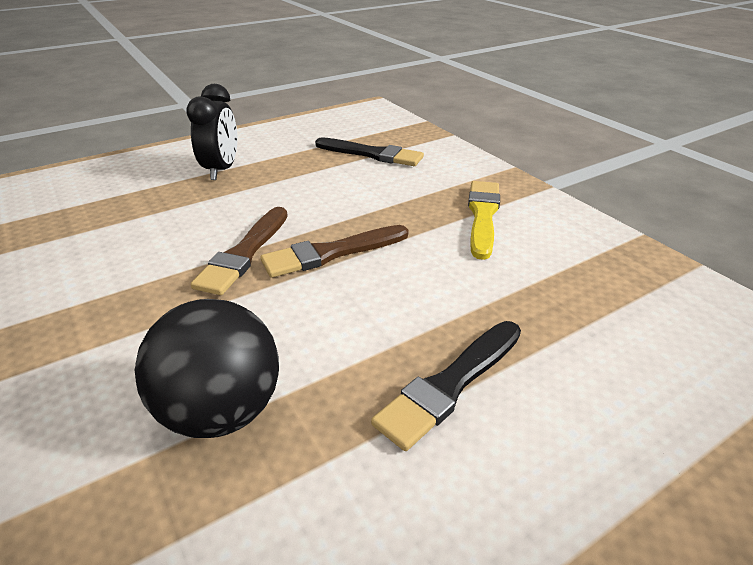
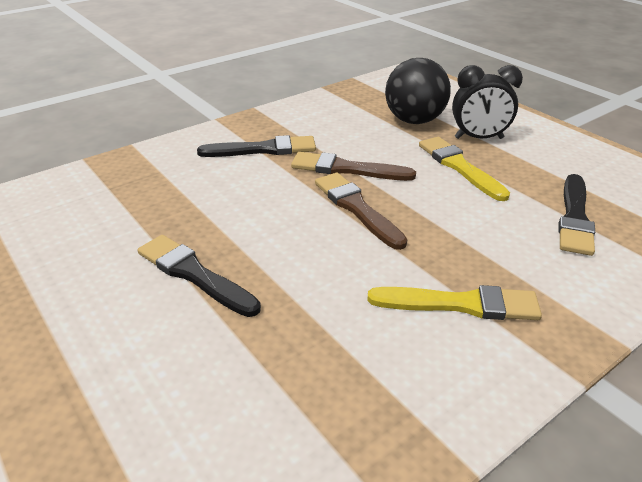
camera: 85 degrees right, 0 degrees up
(149, 322) = (263, 149): none -> black brush
(221, 411) = (185, 186): black ball -> black ball (414, 121)
(273, 187) = (459, 167): none -> yellow brush

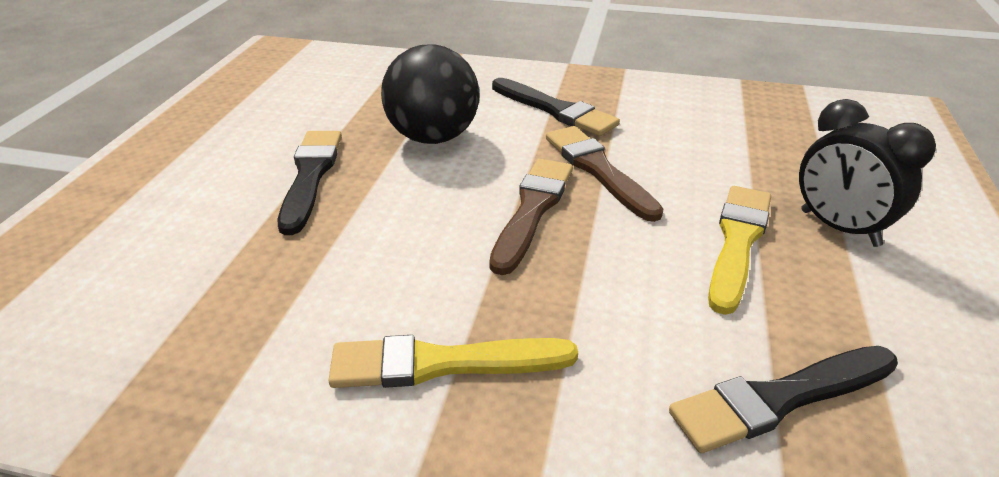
camera: 50 degrees right, 0 degrees up
(414, 121) = (785, 164): black ball -> black ball (433, 137)
(461, 304) = (442, 363): yellow brush -> yellow brush turned 120 degrees clockwise

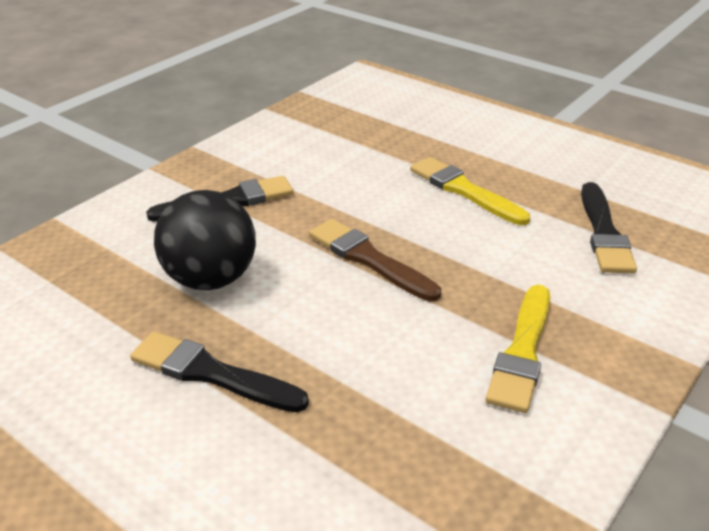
camera: 65 degrees left, 0 degrees up
(598, 170) = (338, 212): brown brush -> none
(839, 228) = (473, 152): black clock -> none

